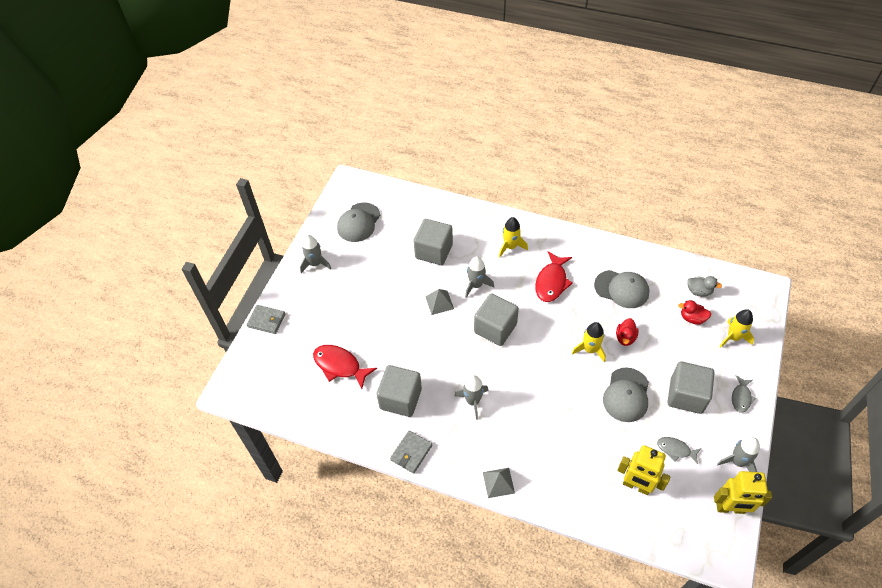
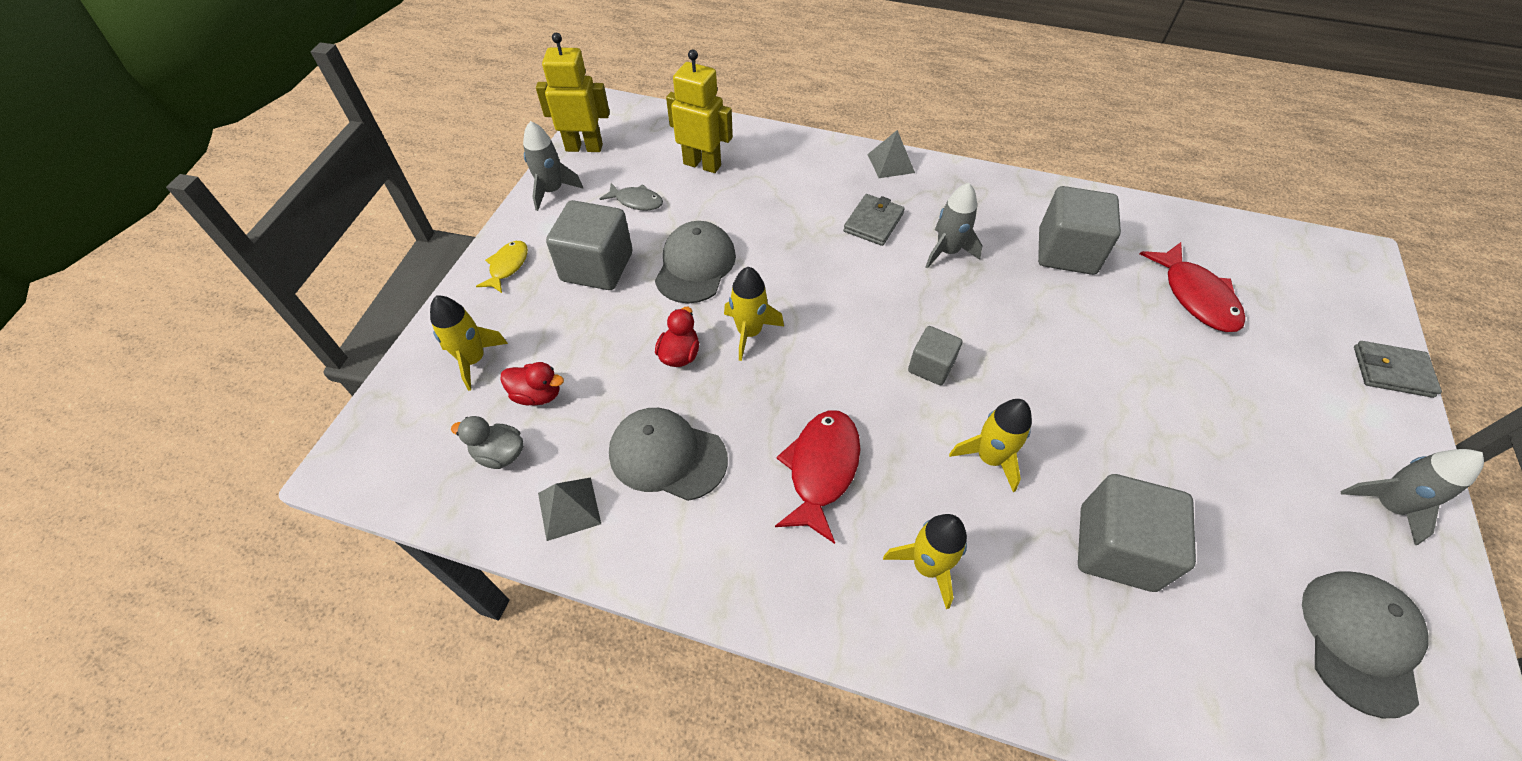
camera: 175 degrees right, 0 degrees up
(340, 366) = (1195, 296): red fish -> red fish turned 45 degrees clockwise
(411, 453) = (1022, 189): grey wallet -> grey wallet (873, 222)
(439, 302) = (1058, 416): grey pyramid -> grey pyramid (569, 508)
(476, 285) = (989, 458): grey rocket -> yellow rocket
(495, 328) = (931, 366): grey cube -> grey cube, size x0.57
(741, 397) = (507, 266): grey fish -> yellow fish

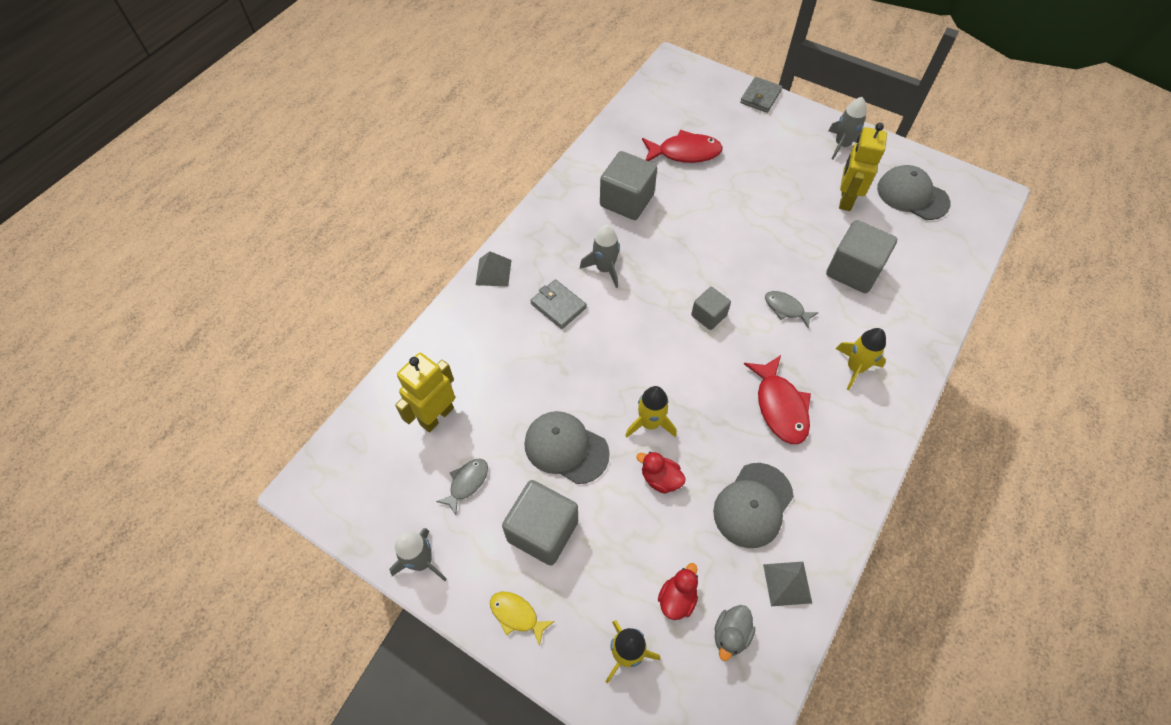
camera: 75 degrees left, 5 degrees up
(584, 147) = (364, 521): yellow robot -> yellow robot (845, 199)
(821, 469) = (780, 406): red fish -> red fish turned 135 degrees counterclockwise
(989, 458) = (786, 308): yellow rocket -> grey fish

